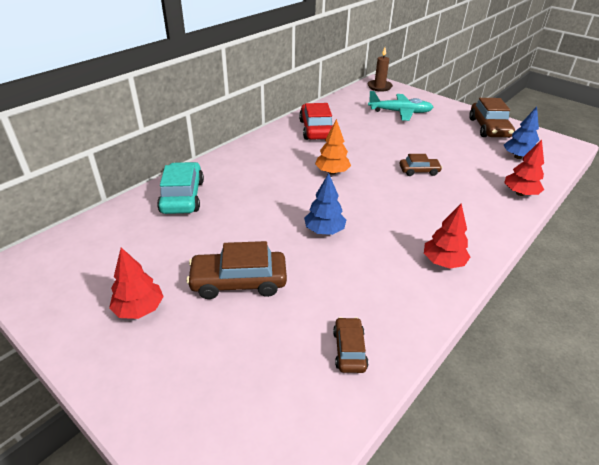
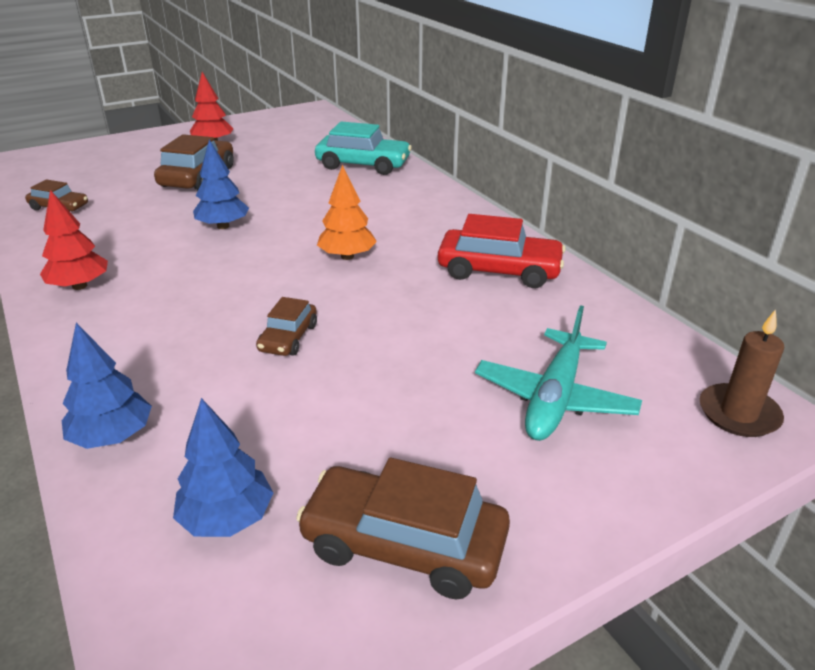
camera: 110 degrees right, 5 degrees down
(520, 193) = (112, 437): red tree -> blue tree

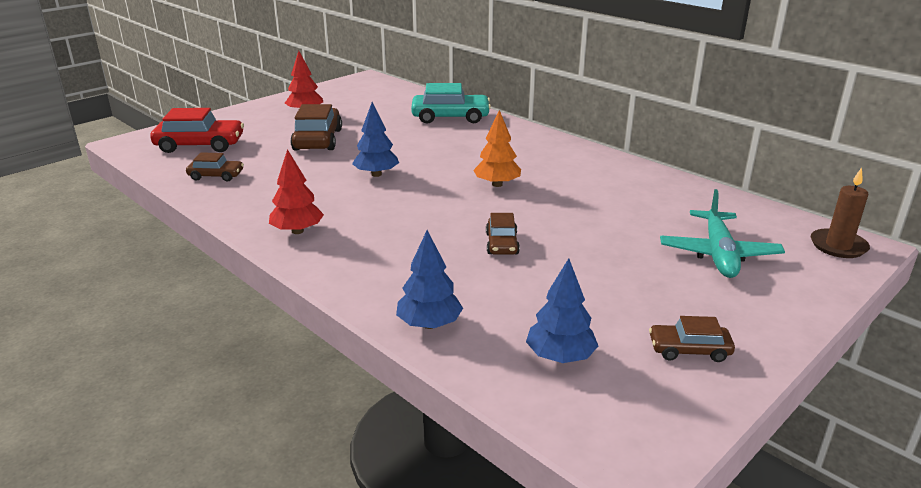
camera: 15 degrees left, 5 degrees down
(404, 544) = (689, 350): brown car -> brown car, size x0.57
(499, 270) = (618, 180): red car -> red car (200, 145)

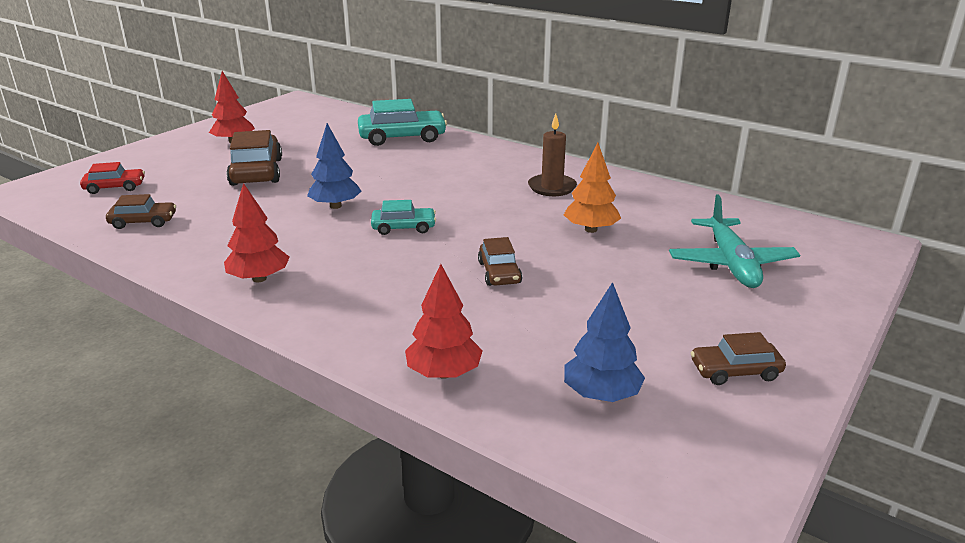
camera: 10 degrees left, 0 degrees up
(200, 145) = (115, 187): red car -> red car, size x0.57
(429, 197) = (403, 227): none -> turquoise car
(429, 324) = (444, 373): blue tree -> red tree
(497, 184) = (474, 207): orange tree -> orange tree (590, 229)
(838, 246) = (845, 244): brown candle -> brown candle (552, 187)

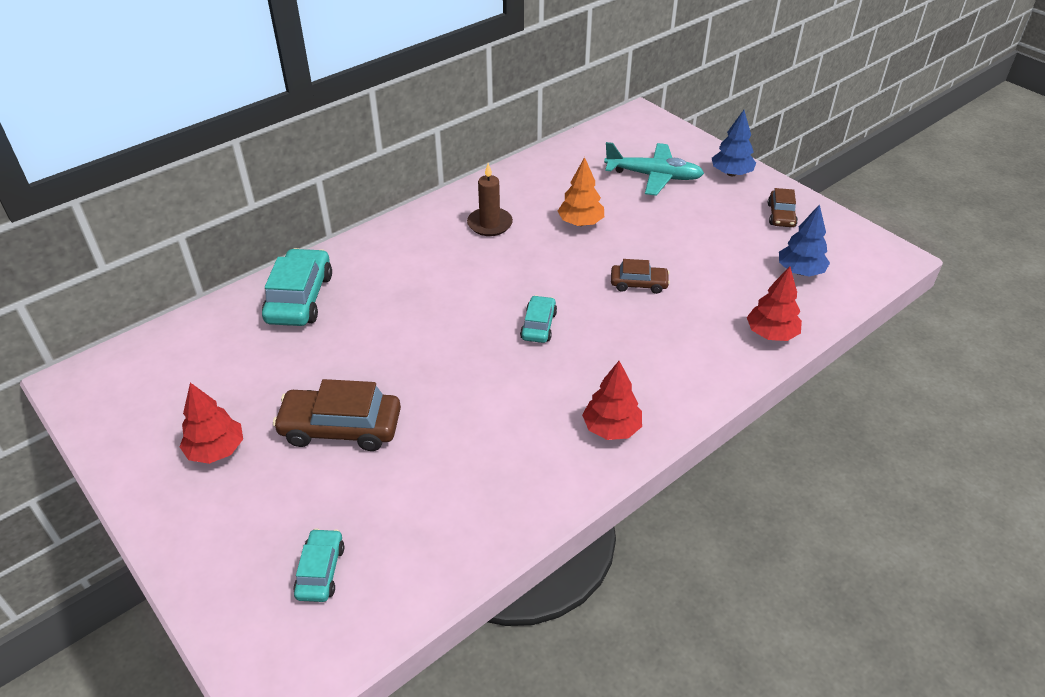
camera: 75 degrees left, 15 degrees up
(115, 187) = (320, 571): red car -> turquoise car
(143, 222) = (446, 529): brown car -> none
(335, 206) = (470, 367): blue tree -> blue tree (731, 173)

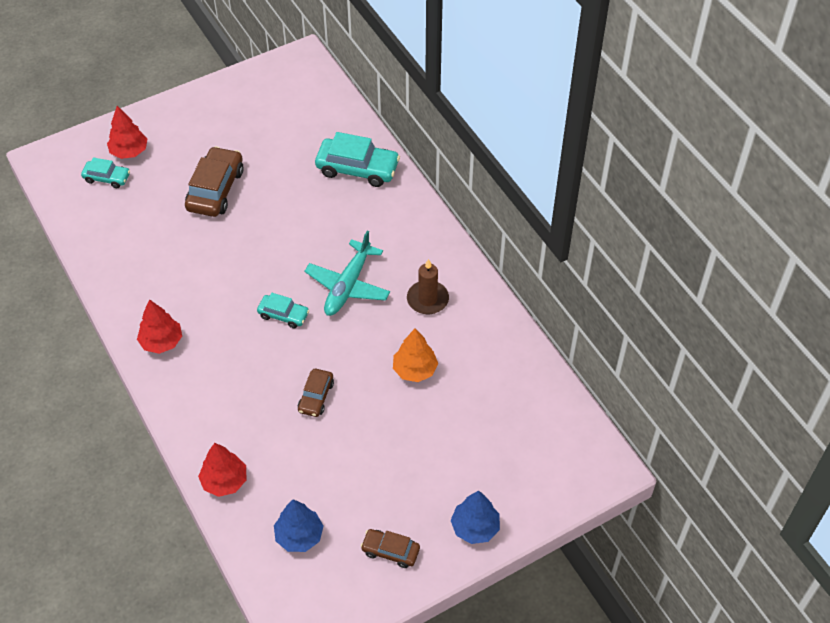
camera: 100 degrees right, 10 degrees up
(216, 450) = (218, 128): red tree -> red tree (129, 151)
(654, 176) = (482, 450): turquoise plane -> turquoise plane (348, 286)

